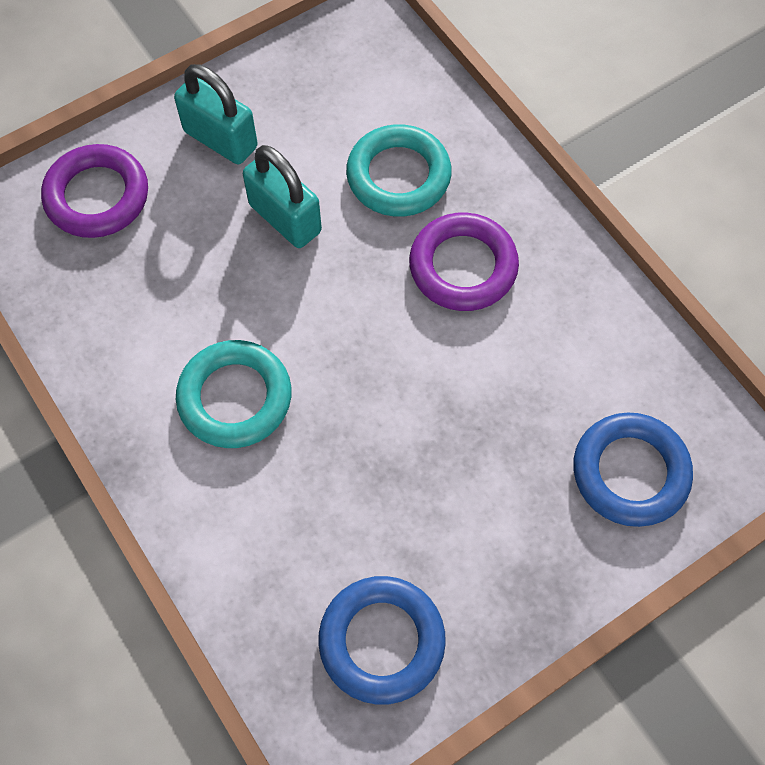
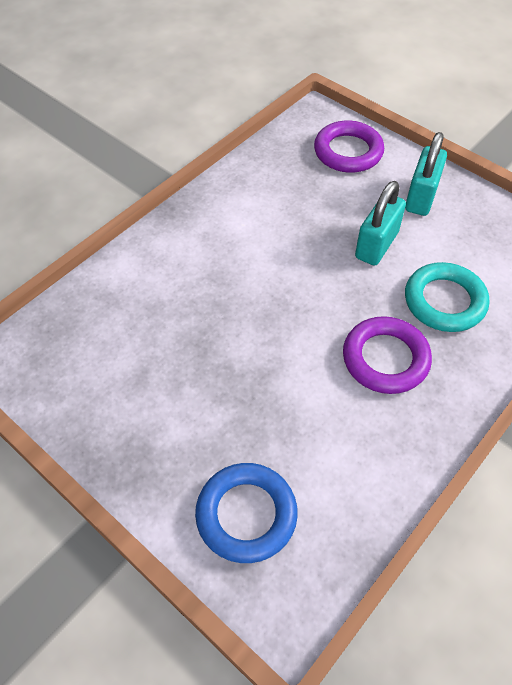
camera: 75 degrees right, 10 degrees down
(235, 398) = (232, 252): turquoise ring -> none
(382, 641) = (79, 371): blue ring -> none

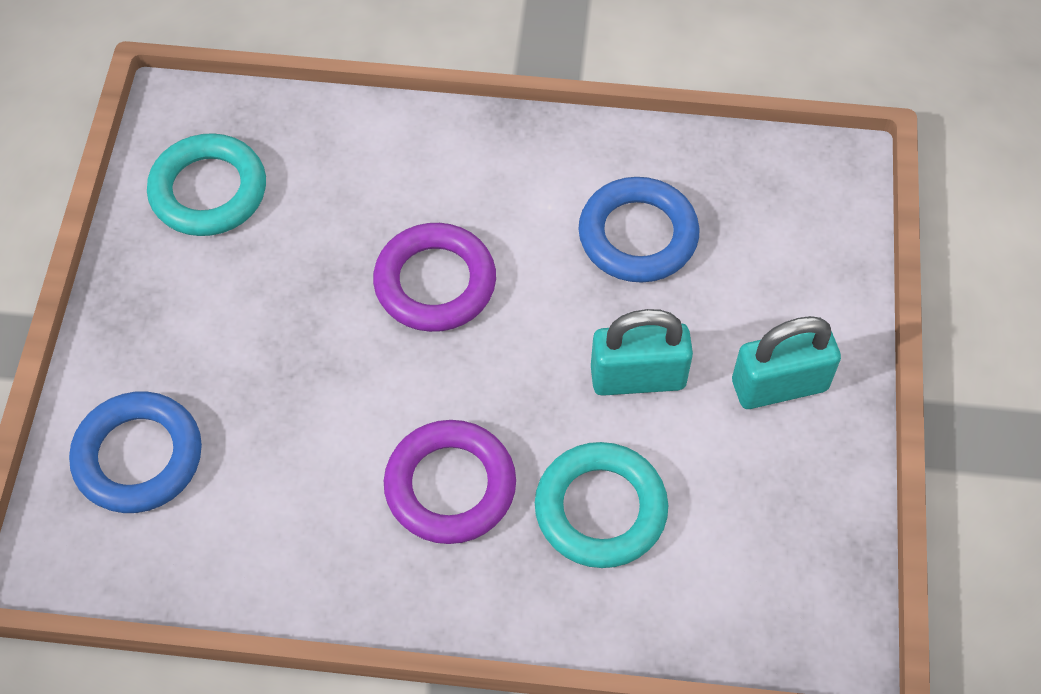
camera: 55 degrees right, 5 degrees up
(83, 371) = (208, 191): none -> turquoise ring
(292, 201) = (638, 235): none -> blue ring
(348, 152) = (793, 247): purple ring -> purple ring (435, 283)

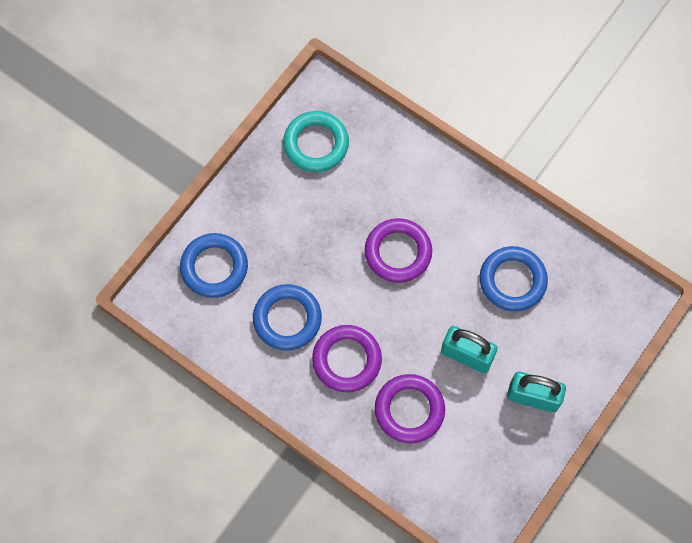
camera: 30 degrees right, 10 degrees up
(312, 474) = (287, 319): none -> blue ring
(600, 509) = (409, 410): turquoise ring -> purple ring

